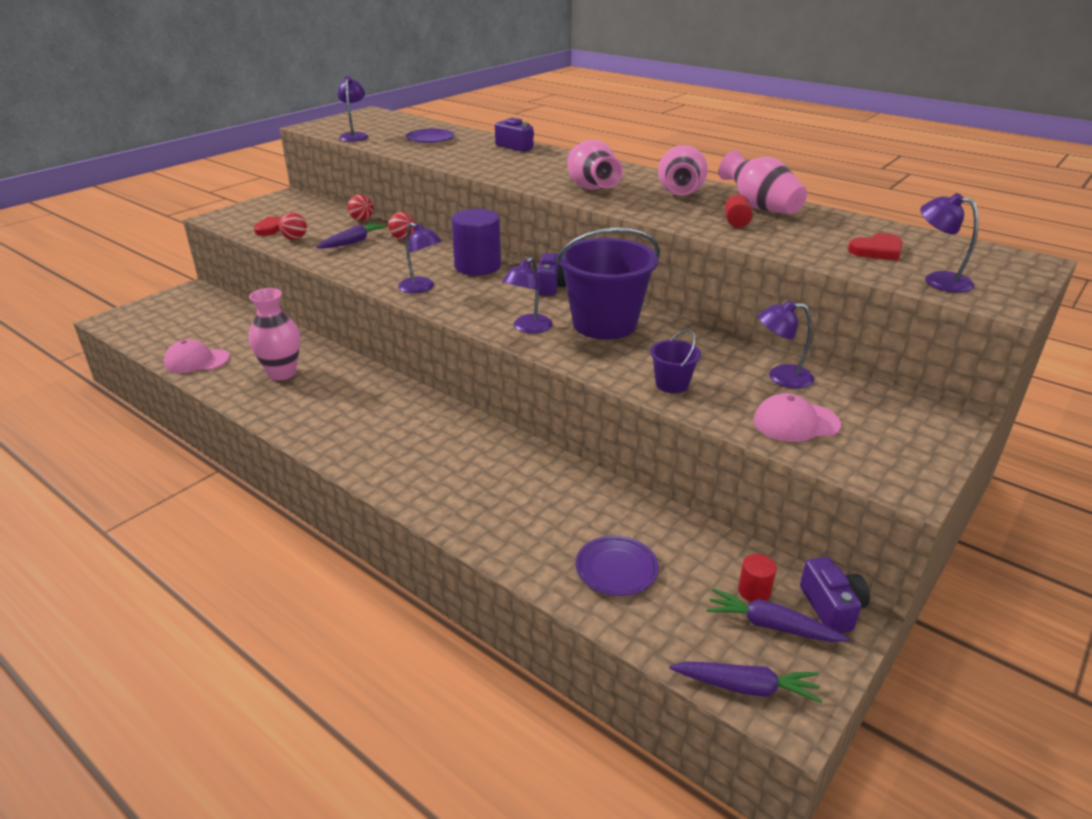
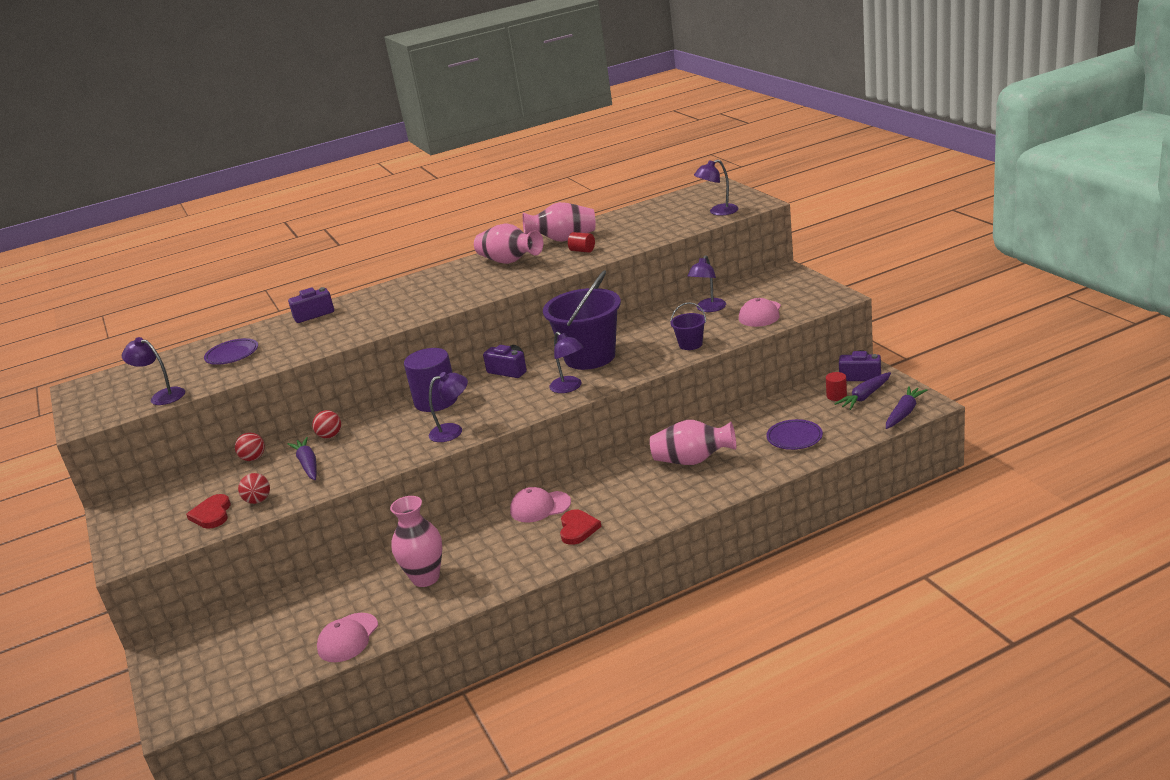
camera: 60 degrees left, 5 degrees down
(407, 404) = (540, 507): none -> pink cap
(591, 188) = (459, 292): pink vase -> pink vase (692, 461)
(877, 250) = (665, 219): red heart -> red heart (578, 529)

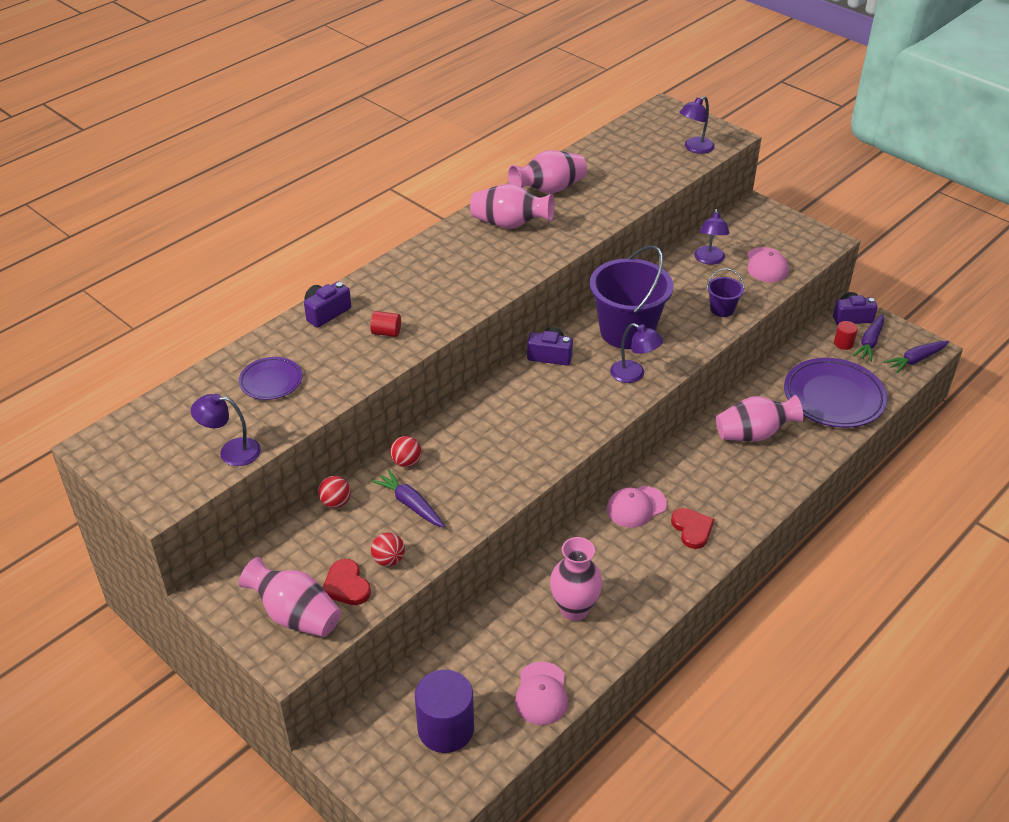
camera: 25 degrees left, 15 degrees up
(158, 530) = (295, 615): none -> pink vase
(436, 401) = (496, 403): purple cylinder -> purple cylinder (446, 728)
(453, 431) = (546, 443): purple lamp -> none
(582, 251) = (584, 207): red cylinder -> red cylinder (386, 332)
(794, 438) = (833, 397): purple plate -> purple plate, size x1.89
(904, 413) = (915, 360): purple carrot -> purple carrot turned 135 degrees counterclockwise

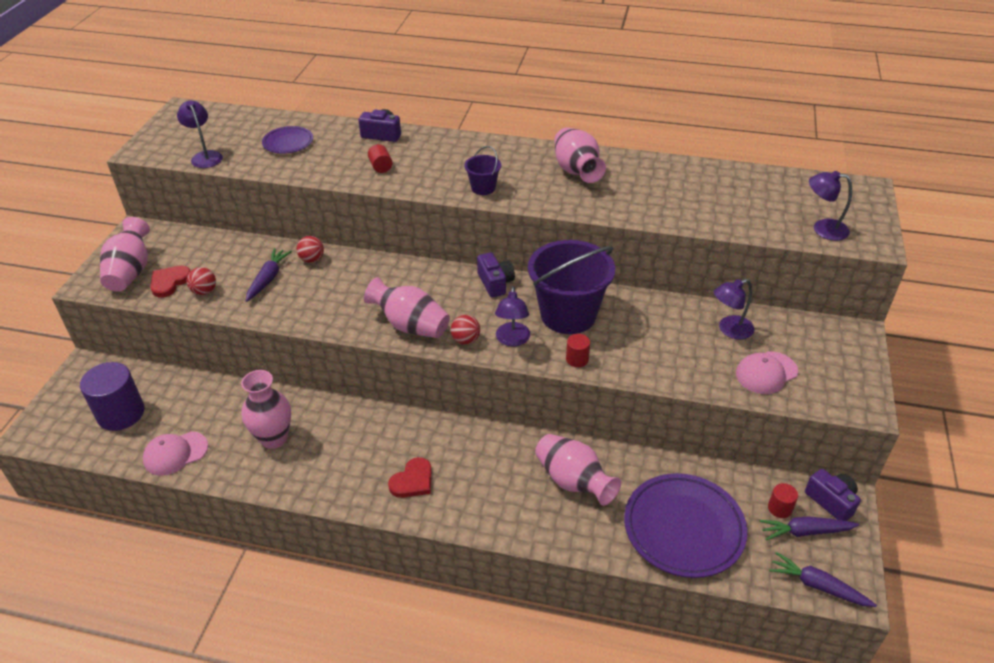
camera: 60 degrees right, 0 degrees up
(335, 502) = (249, 245): red ball -> red ball (465, 340)
(549, 189) = (649, 172): pink vase -> pink vase (410, 326)
(636, 507) = (415, 432): pink cap -> none
(684, 349) = (577, 359): none -> red cylinder
(722, 309) = (661, 364): purple bucket -> purple bucket (483, 188)

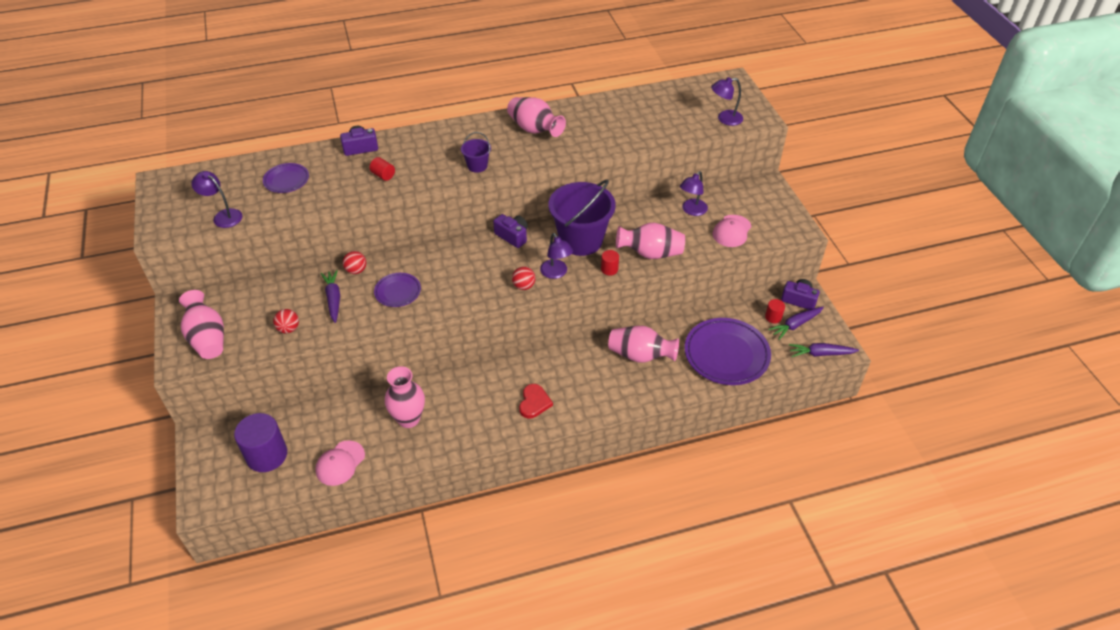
camera: 30 degrees left, 5 degrees up
(169, 282) = (251, 333): red heart -> none
(333, 295) = (398, 292): none -> purple plate
(410, 326) = (475, 291): pink vase -> pink vase (650, 253)

